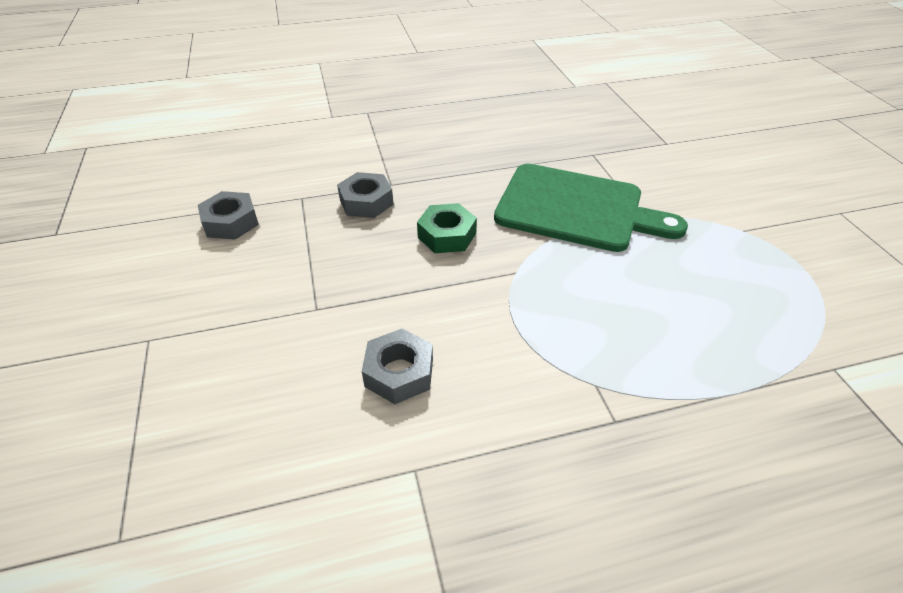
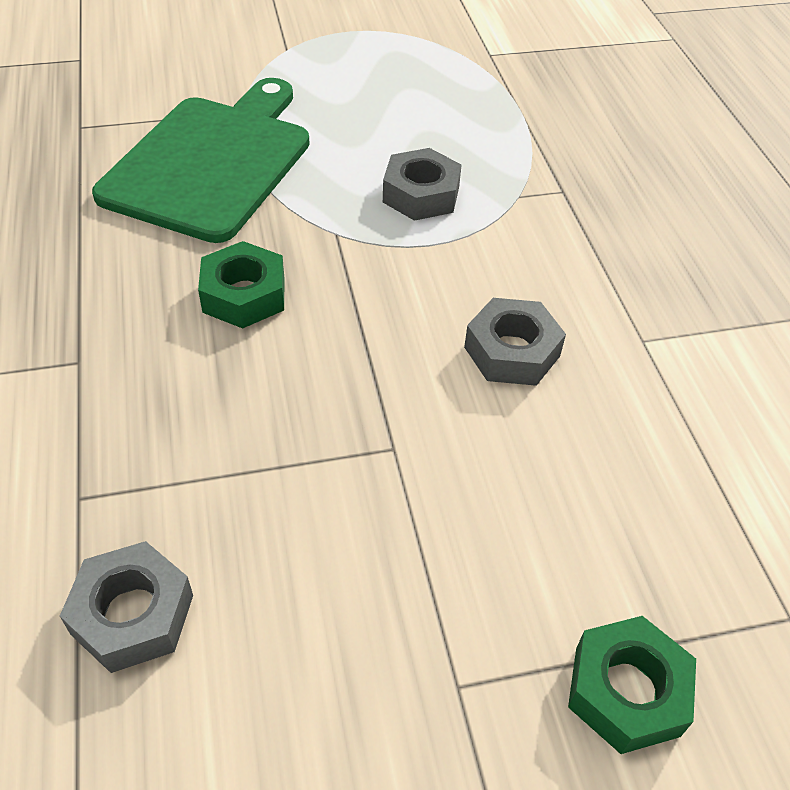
camera: 90 degrees left, 5 degrees up
(110, 421) = (626, 691): none -> green nut
(366, 202) = (125, 394): grey nut -> grey nut (421, 194)

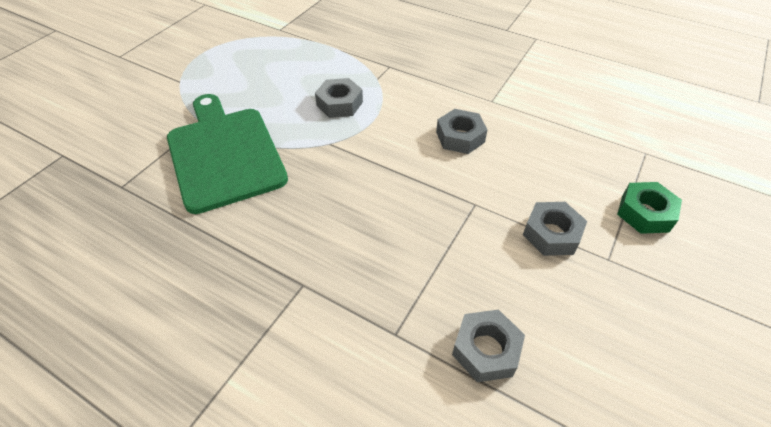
camera: 45 degrees left, 0 degrees up
(244, 295) = (331, 196): green nut -> none
(431, 577) = (551, 234): none -> grey nut

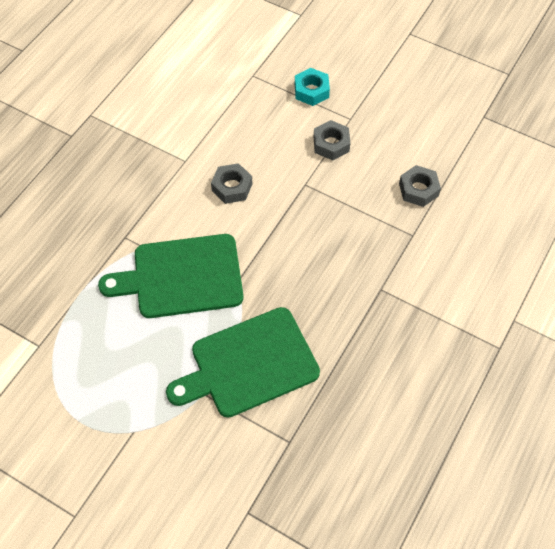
camera: 90 degrees left, 10 degrees up
(339, 103) = (182, 277): grey nut -> green cutting board
(645, 213) = (311, 91): green nut -> turquoise nut

